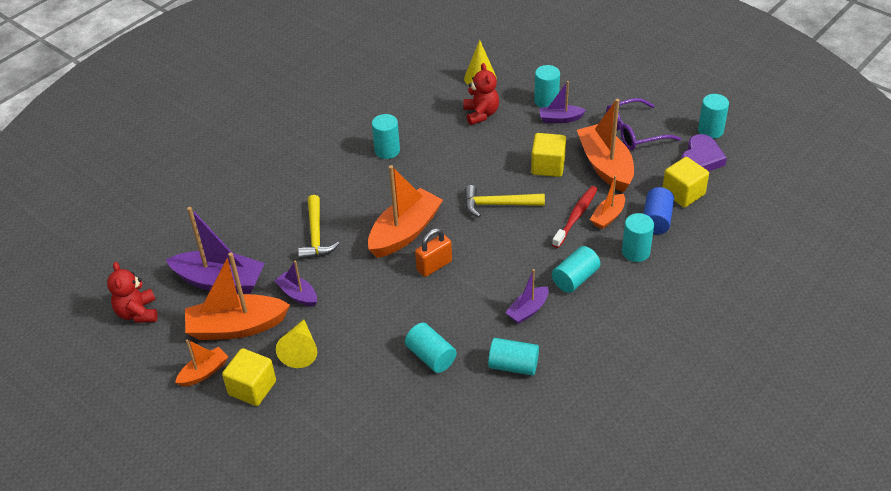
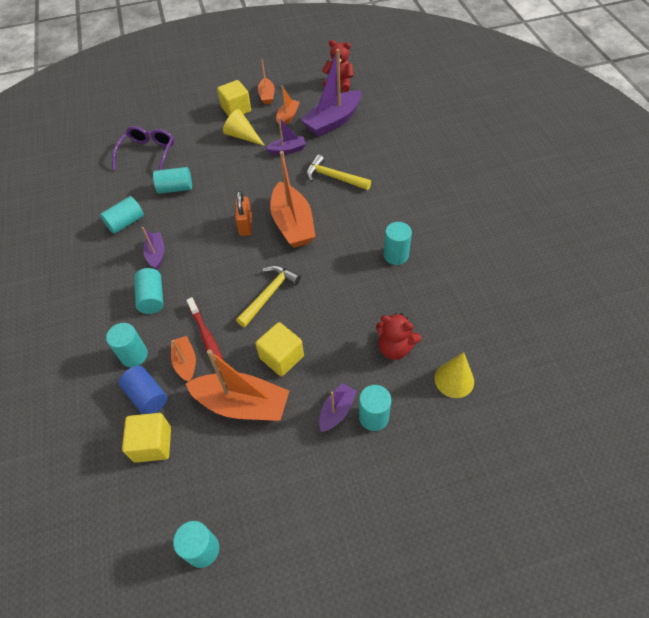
camera: 125 degrees right, 10 degrees up
(236, 327) = (288, 117): orange boat -> orange boat, size x0.53
(634, 132) = (263, 466): purple glasses -> purple glasses (148, 154)
(701, 159) = (176, 500): purple heart -> none

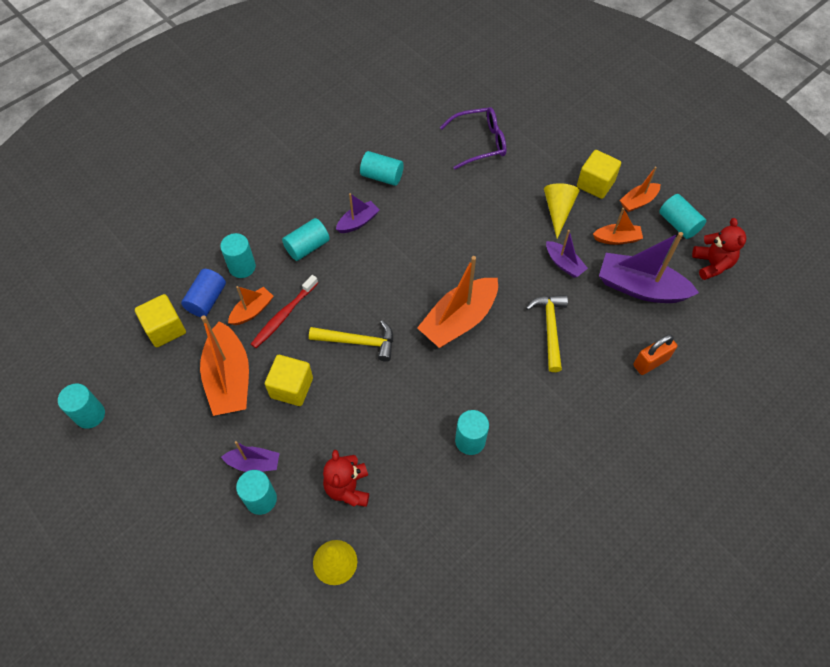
camera: 60 degrees right, 5 degrees up
(175, 188) = (448, 192): turquoise cylinder -> turquoise cylinder (678, 224)
(245, 225) = (434, 277): orange padlock -> orange padlock (650, 362)

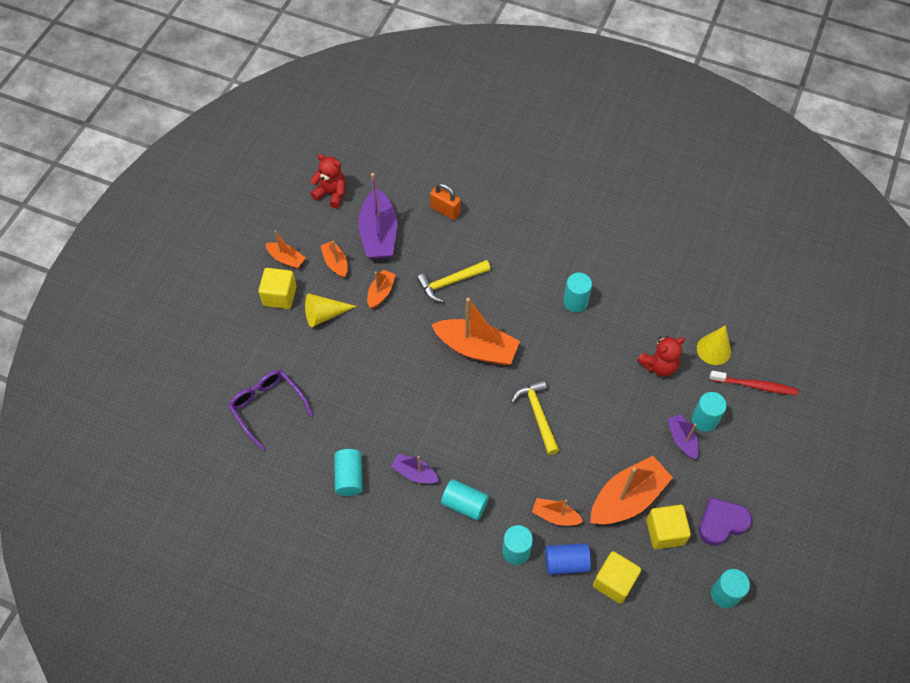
camera: 115 degrees left, 0 degrees up
(151, 451) = (721, 523): none -> purple heart
(283, 315) = (545, 486): red toothbrush -> red toothbrush (755, 386)
(291, 388) = (606, 445): yellow cube -> yellow cube (665, 532)
(564, 264) = (381, 292): purple boat -> orange boat
(678, 224) = (299, 225): turquoise cylinder -> none
(712, 264) = (331, 194): red teddy bear -> red teddy bear turned 60 degrees clockwise

